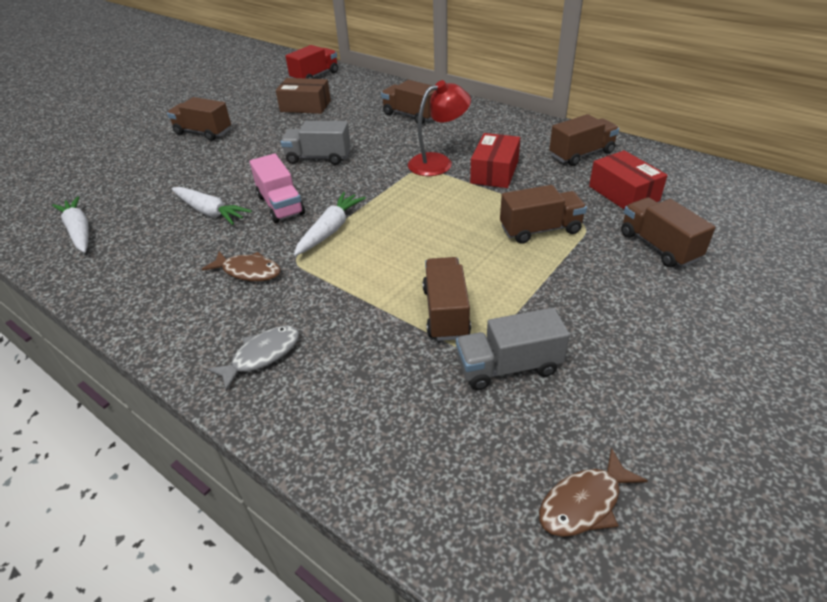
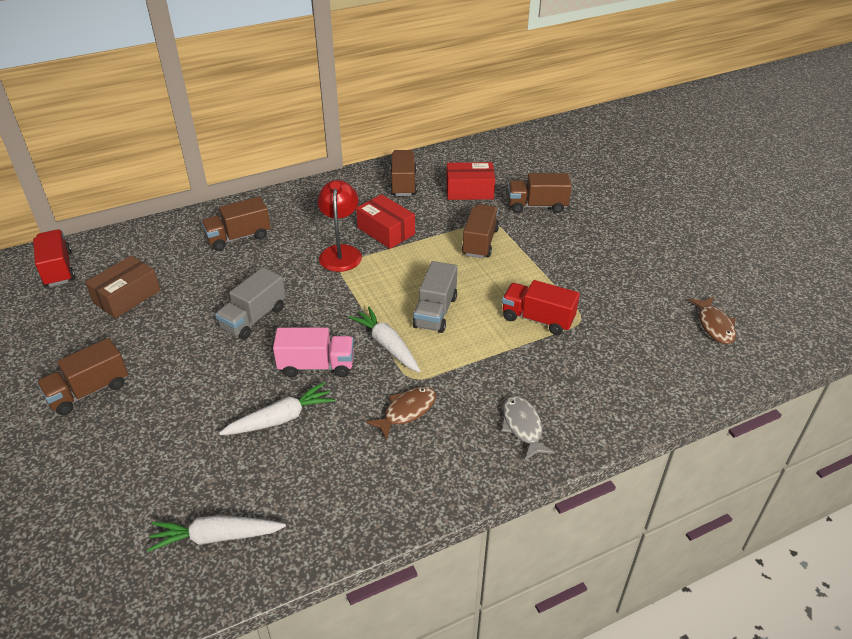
camera: 65 degrees left, 0 degrees up
(445, 312) = (537, 319): brown truck -> red truck
(508, 367) = (605, 312): grey truck -> grey truck (435, 312)

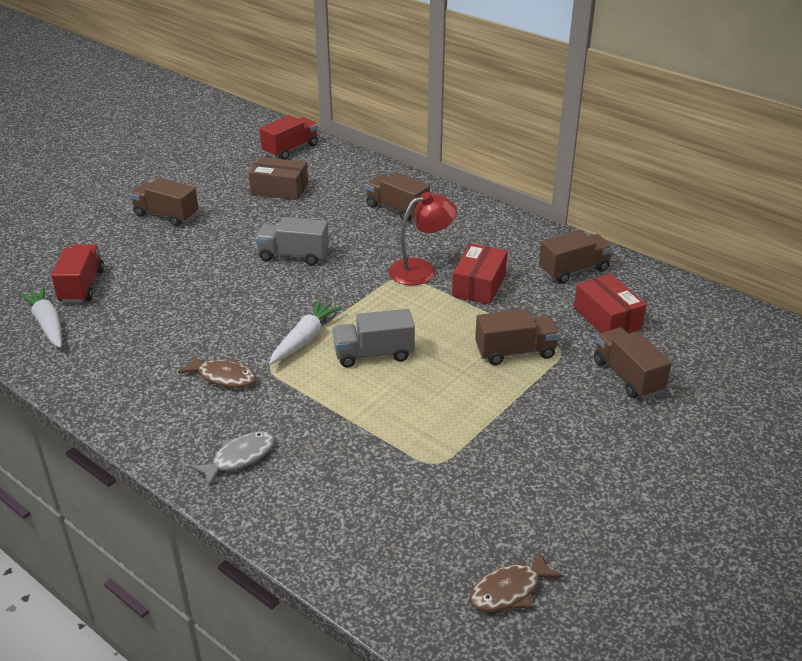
camera: 65 degrees right, 5 degrees down
(281, 418) = (180, 311): white carrot -> none
(316, 366) = (253, 308): pink truck -> none
(537, 319) = (412, 428): red truck -> red truck (82, 286)

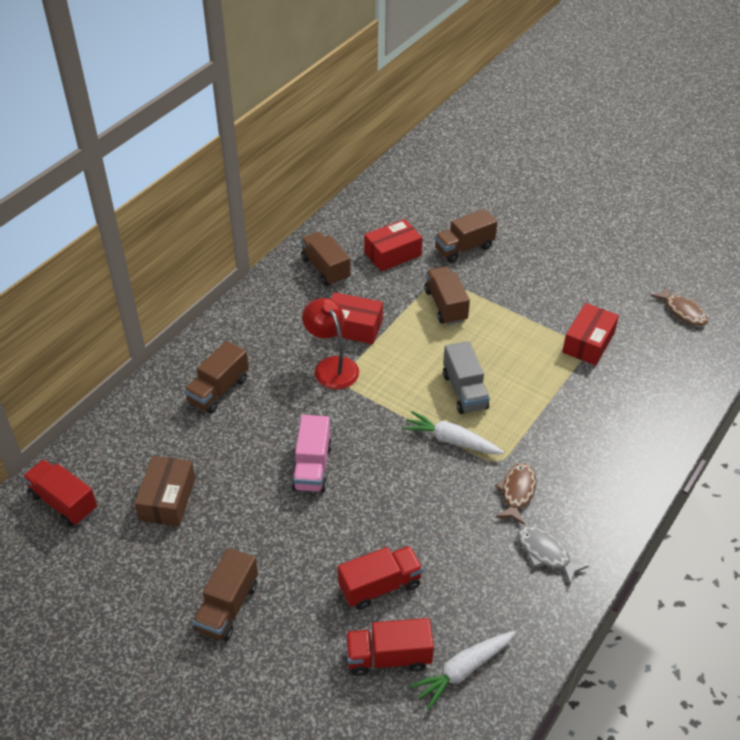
camera: 95 degrees left, 10 degrees up
(151, 285) = (380, 586): none -> red truck
(239, 458) = (613, 463): grey fish -> grey fish (545, 553)
(293, 255) = (312, 467): grey truck -> pink truck
(445, 469) = (588, 343): none -> red box

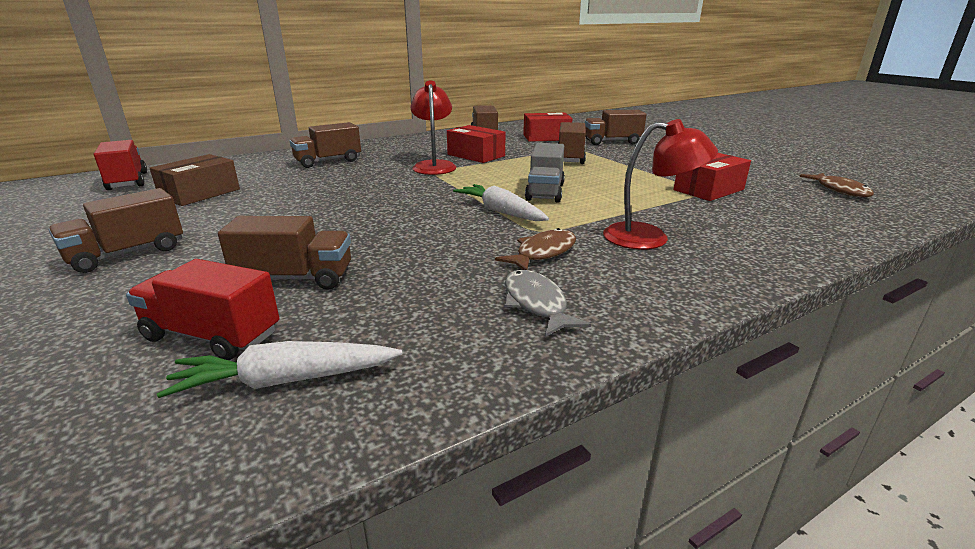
camera: 25 degrees right, 20 degrees down
(312, 467) = (344, 201): pink truck -> none
(380, 586) = (295, 278): red truck -> brown truck
(575, 444) = (649, 237): none -> red lamp

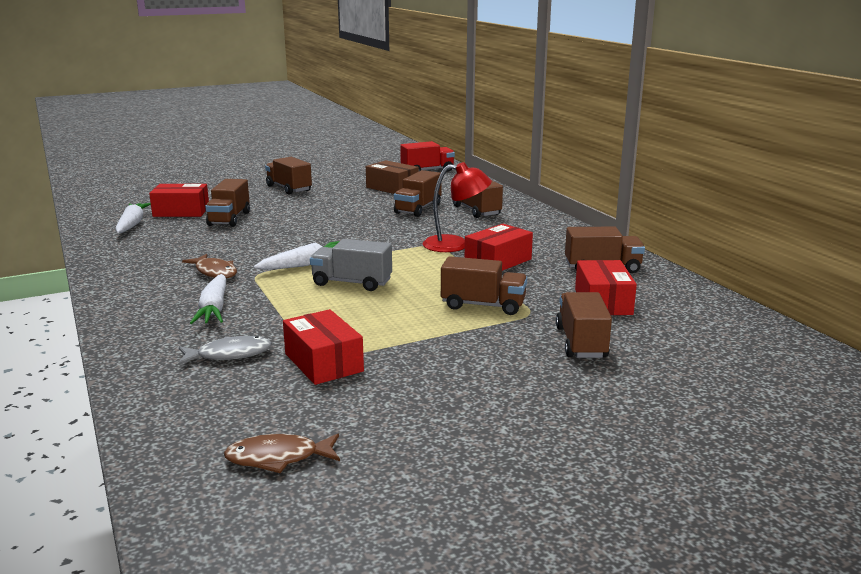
camera: 95 degrees right, 5 degrees down
(212, 336) = (181, 211): red truck -> red box
(308, 180) = (418, 209): none -> brown truck
(536, 304) = (148, 266): grey fish -> grey fish (229, 354)
(649, 237) = (214, 309): red lamp -> white carrot

